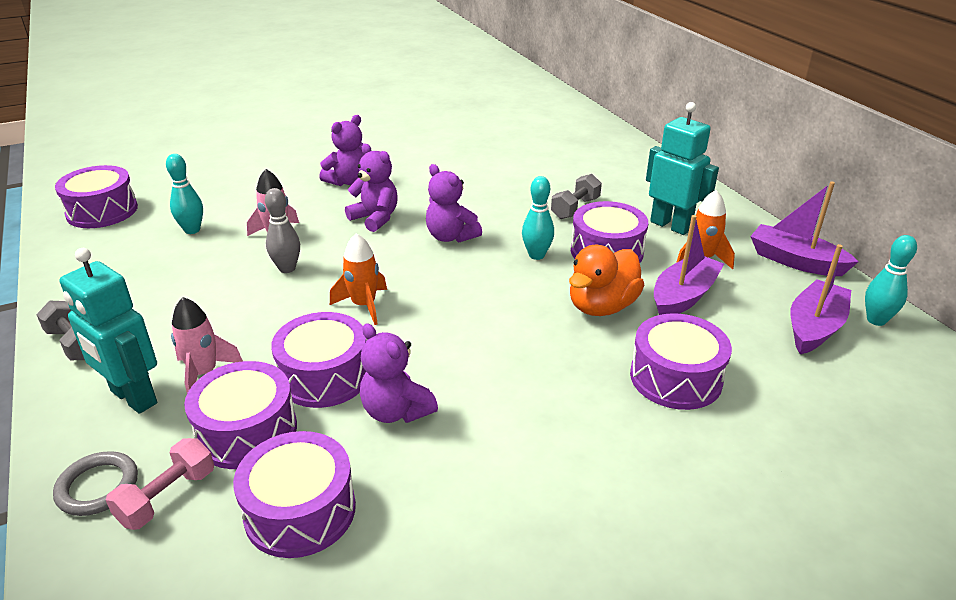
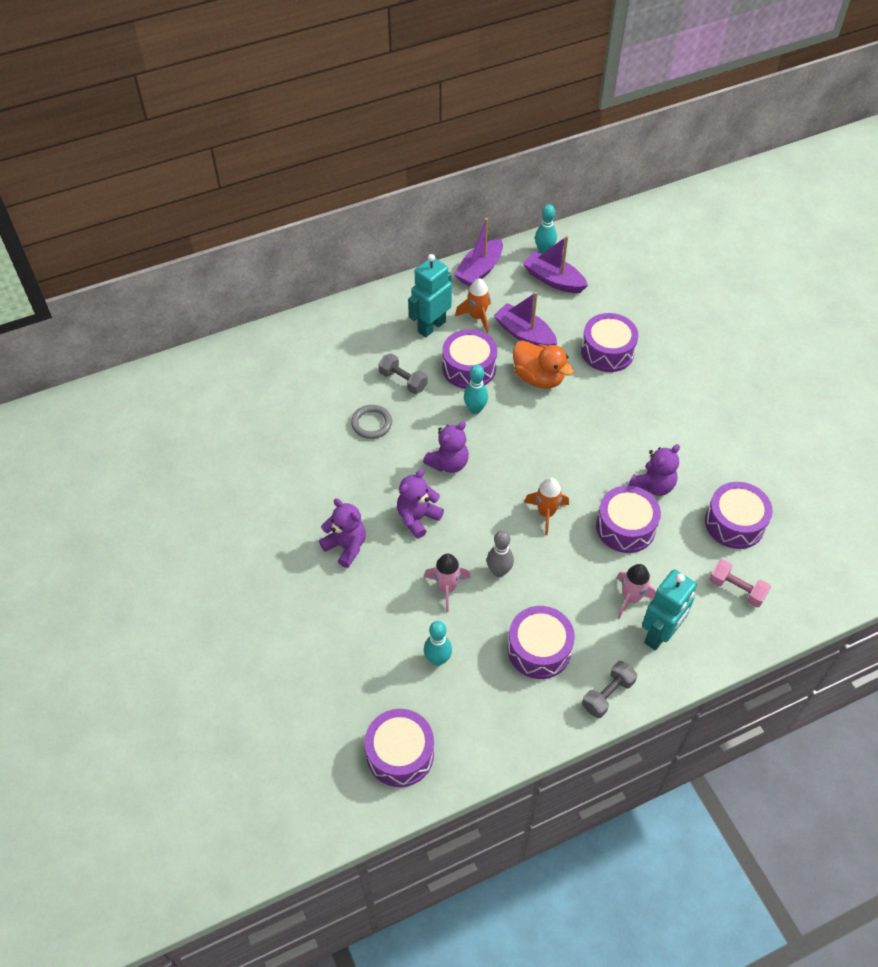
camera: 90 degrees left, 20 degrees up
(98, 487) = (735, 628): grey ring -> grey ring (371, 423)
(247, 431) = (681, 561): purple drum -> purple drum (539, 649)

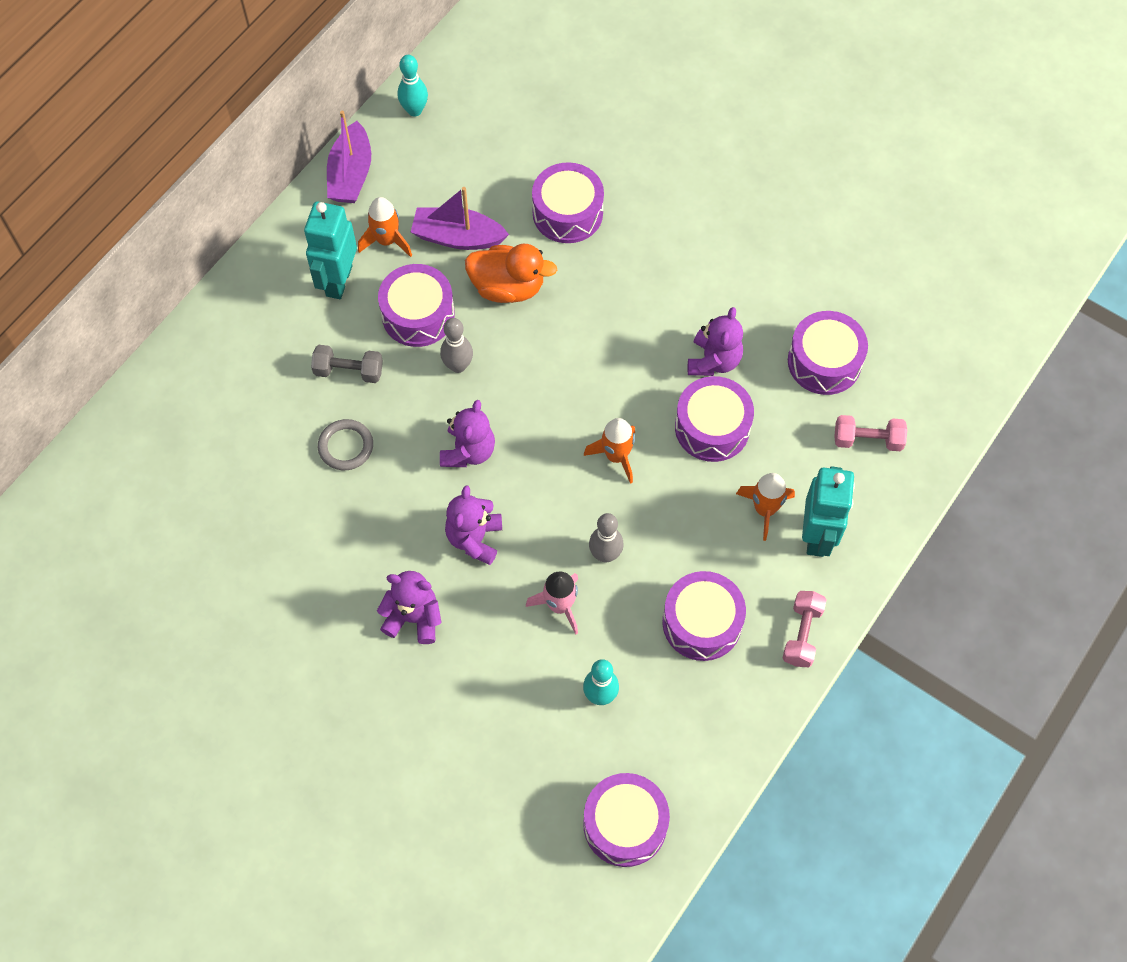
camera: 30 degrees left, 10 degrees up
(475, 409) = (458, 366): turquoise bowling pin -> grey bowling pin
(554, 280) = (449, 145): purple boat -> none
(607, 694) = (802, 634): grey dumbbell -> pink dumbbell
(631, 598) = (764, 509): pink rocket -> orange rocket

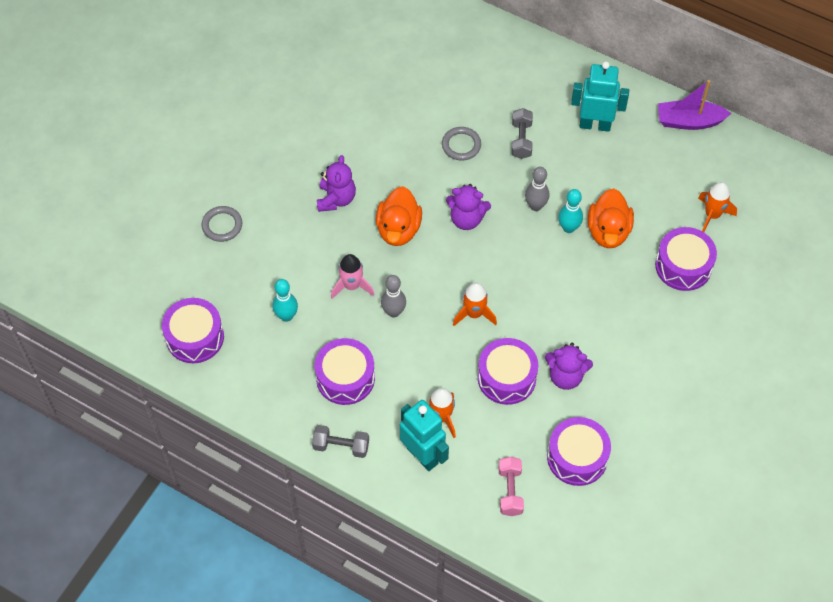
camera: 85 degrees right, 5 degrees down
(387, 240) = (635, 150): orange rocket -> orange rocket (712, 215)
(414, 110) = (757, 155): turquoise bowling pin -> turquoise bowling pin (568, 228)
(418, 314) = (574, 177): purple drum -> none
(438, 781) = (222, 225): none -> grey ring
(458, 237) = (646, 195): purple boat -> none
(474, 538) = (398, 229): purple teddy bear -> orange duck
(802, 634) = (341, 446): pink dumbbell -> grey dumbbell
(817, 535) = (422, 455): turquoise robot -> turquoise robot turned 135 degrees counterclockwise

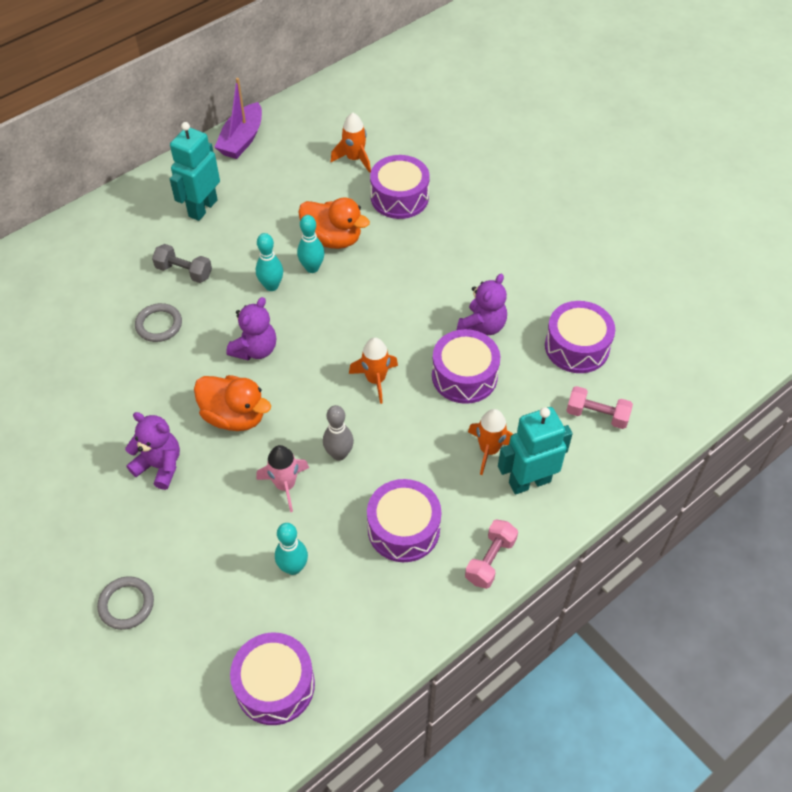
camera: 70 degrees left, 5 degrees down
(341, 446) = (490, 560): grey dumbbell -> pink dumbbell
(535, 206) = (271, 286): grey bowling pin -> turquoise bowling pin

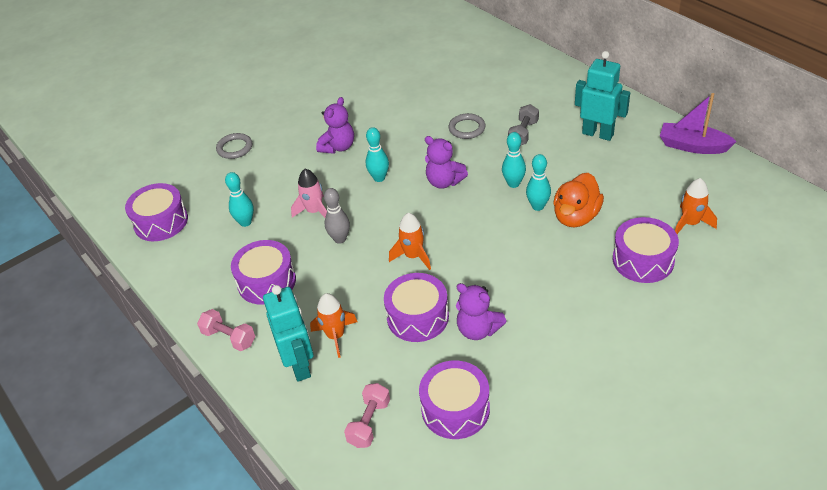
camera: 95 degrees right, 10 degrees down
(234, 416) = (379, 178): orange duck -> turquoise bowling pin

